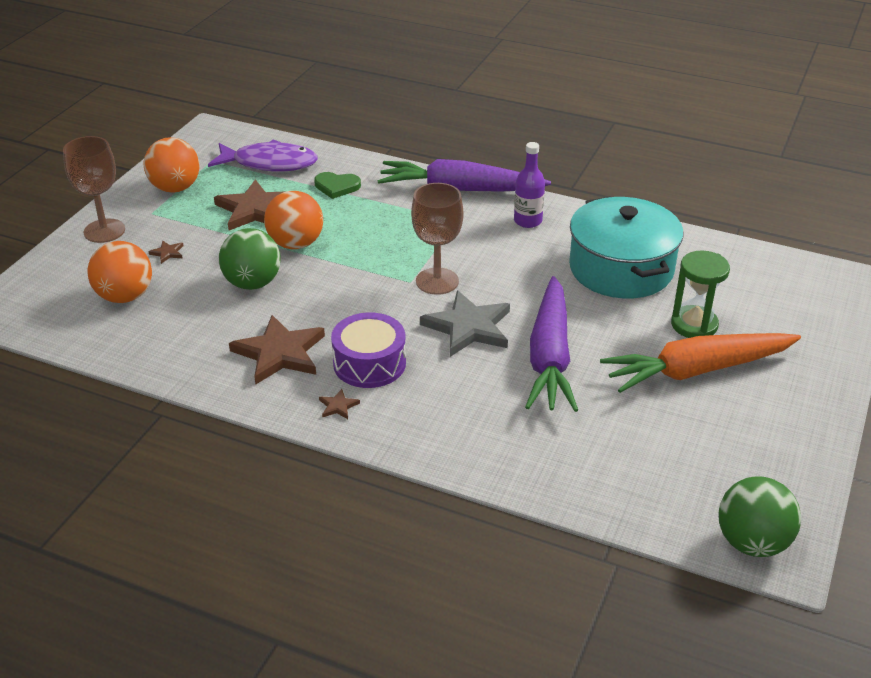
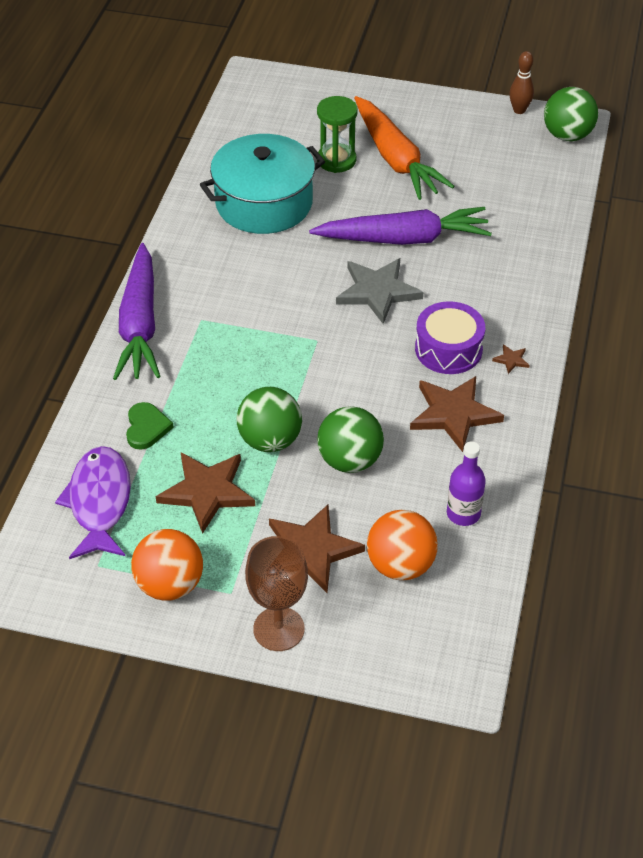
camera: 100 degrees left, 10 degrees up
(167, 253) = (311, 551): brown star -> brown star, size x2.44
(296, 244) = (270, 440): orange ball -> green ball
(437, 281) = (312, 321): brown goblet -> none
(527, 221) = (194, 268): purple bottle -> purple bottle (463, 513)
(809, 502) = (519, 110): none -> brown bowling pin

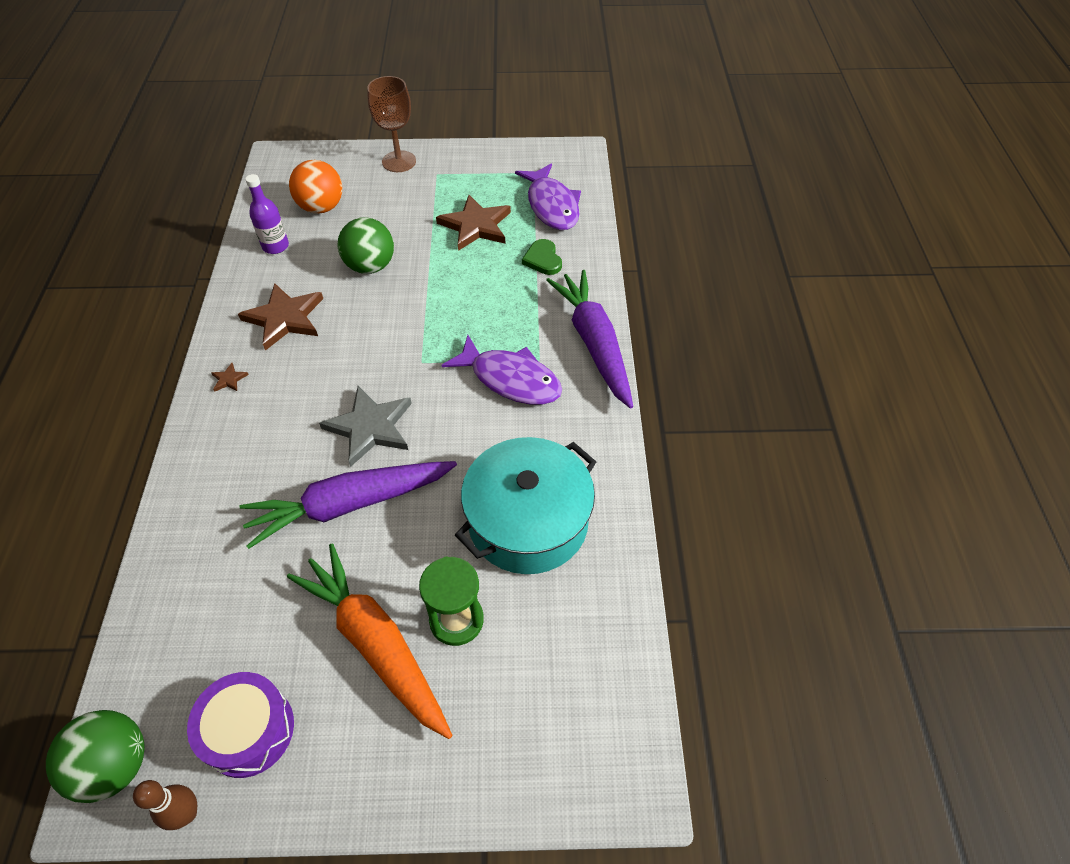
camera: 165 degrees right, 5 degrees up
(170, 584) = (479, 171): orange ball -> none
(235, 307) = (511, 379): none -> purple fish
(270, 440) = (439, 269): green ball -> none
(311, 551) = (387, 204): brown star -> none
(448, 349) = (291, 378): purple drum -> purple drum (249, 730)

